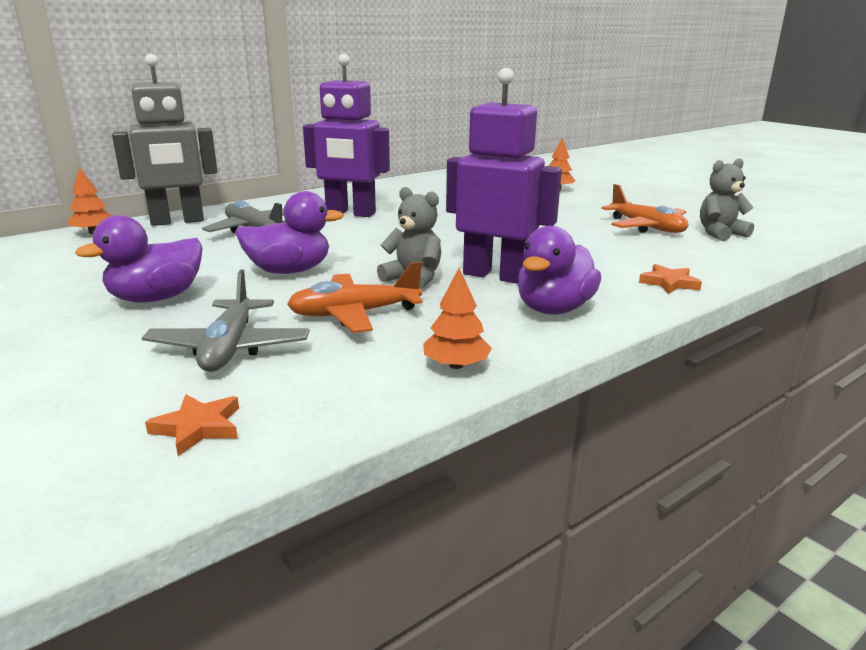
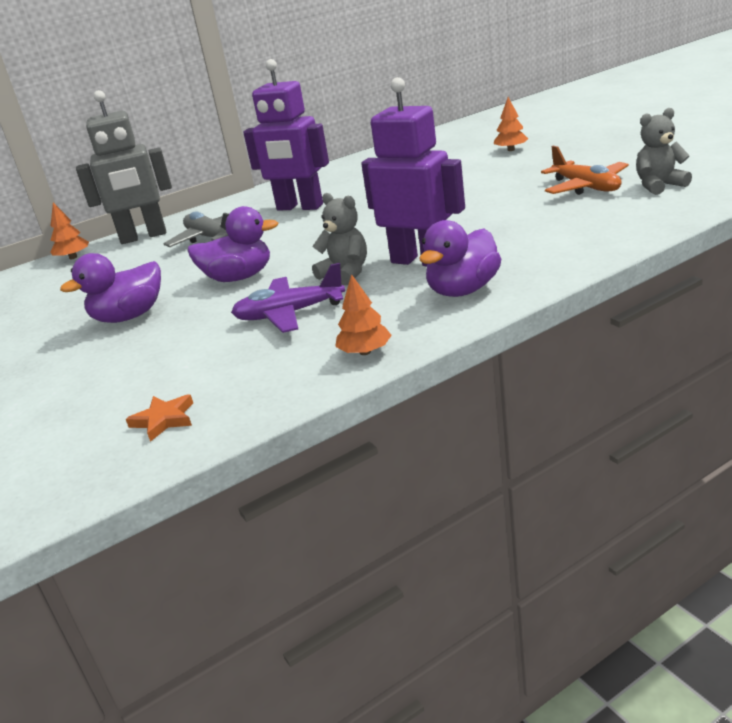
camera: 10 degrees right, 5 degrees up
(229, 348) = (187, 355): grey plane -> none
(354, 314) = (289, 314): orange plane -> purple plane
(669, 283) = (581, 250): orange star -> none

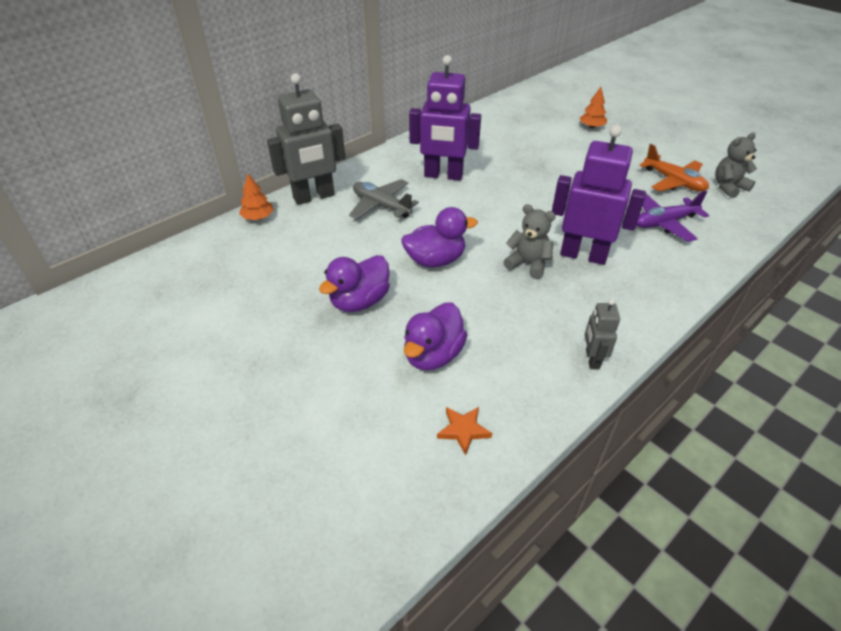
camera: 15 degrees left, 15 degrees up
(289, 314) = (505, 309): purple plane -> purple plane (664, 223)
(365, 352) = (592, 359): orange tree -> grey robot
(463, 290) = (635, 293): purple duck -> purple duck (433, 355)

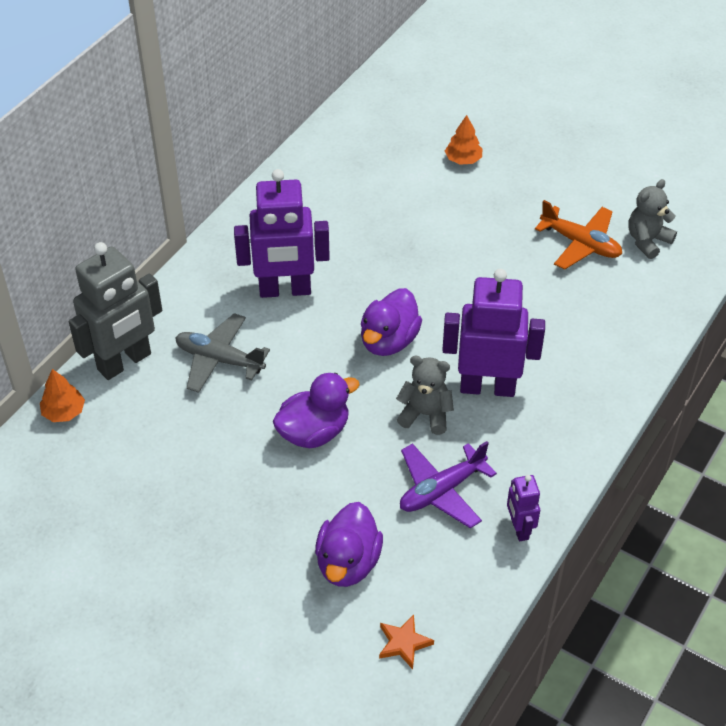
camera: 15 degrees left, 5 degrees up
(359, 301) = (242, 511): purple duck -> purple duck (389, 341)
(592, 359) = (519, 529): grey robot -> purple robot
(664, 223) = (575, 316): purple plane -> purple plane (441, 491)

